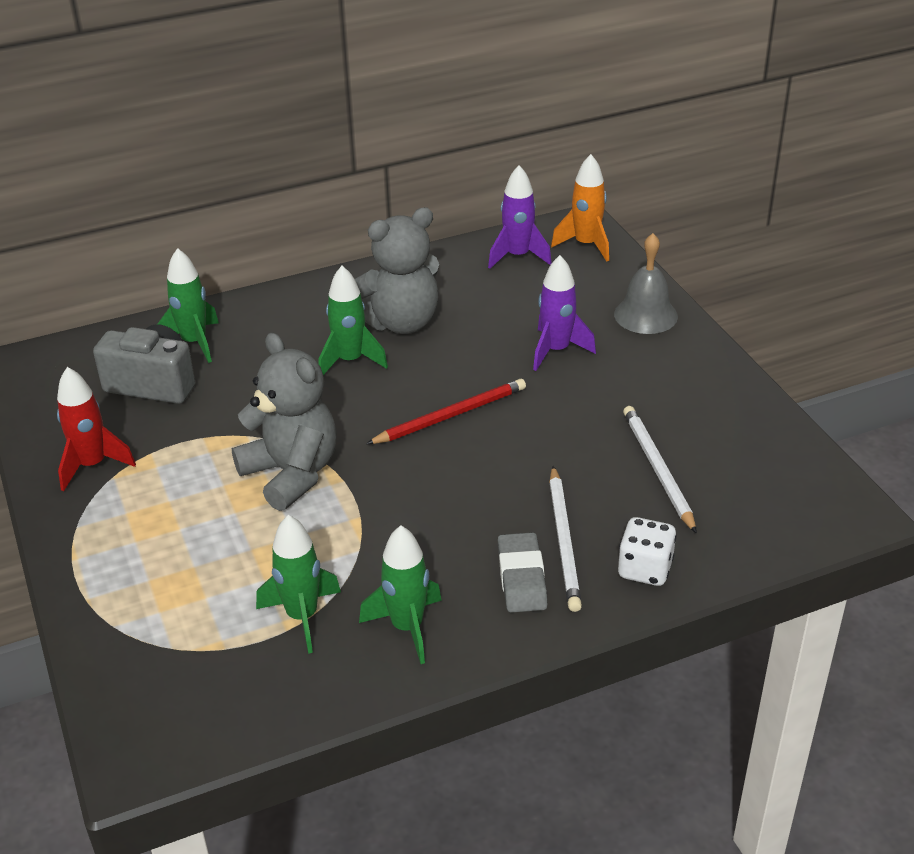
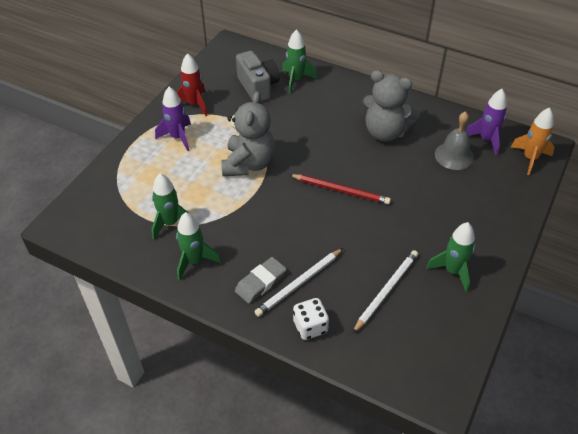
camera: 50 degrees right, 10 degrees up
(350, 361) = (339, 134): green rocket -> green rocket (453, 271)
(556, 350) = (431, 198): purple rocket -> purple rocket (178, 137)
(645, 315) = (502, 216): grey bell -> grey bell (454, 156)

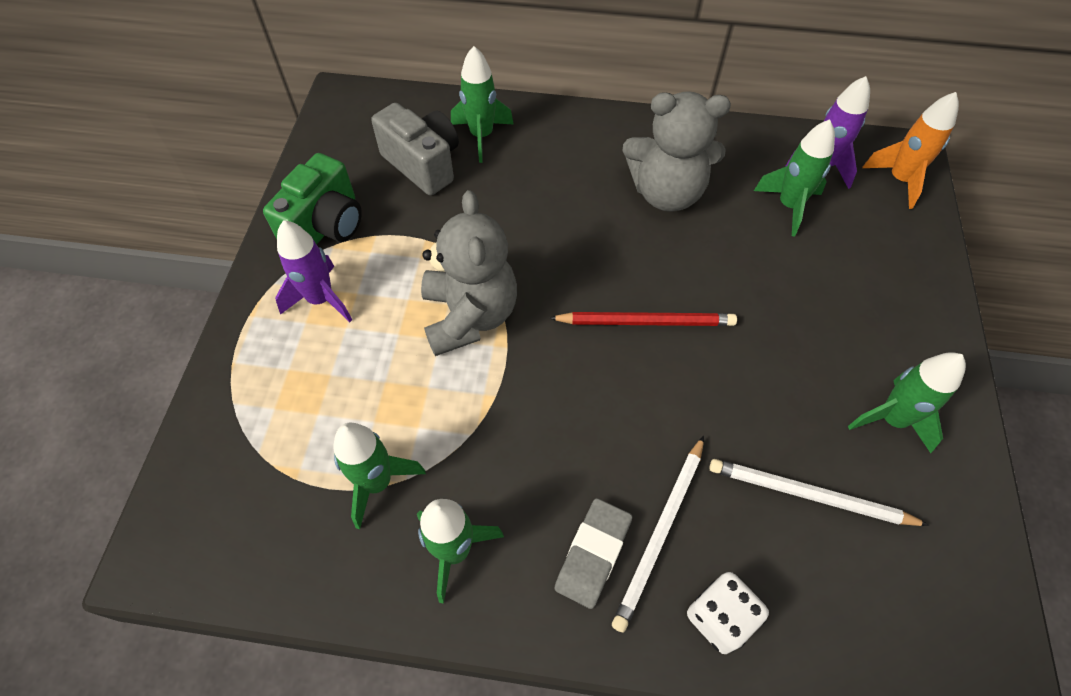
camera: 20 degrees left, 10 degrees up
(194, 104) = (326, 226): red rocket -> green camera
(386, 291) = (809, 495): white pencil -> white pencil turned 90 degrees counterclockwise
(454, 156) = (789, 206): grey bell -> green rocket

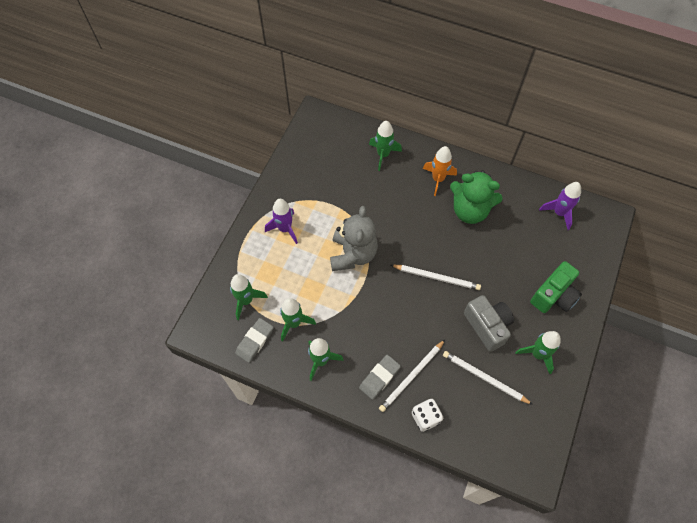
camera: 15 degrees right, 5 degrees up
(296, 545) = (255, 341): none -> grey eraser
(326, 226) = (294, 189): green camera -> green camera (554, 296)
(423, 164) = (349, 165): grey camera -> grey camera (487, 326)
(646, 321) = (437, 277): red pencil -> white pencil
(666, 193) = (470, 210): grey teddy bear -> green teddy bear
(789, 206) = (531, 233): green rocket -> green rocket (246, 300)
(899, 180) = (597, 231): orange rocket -> orange rocket (438, 179)

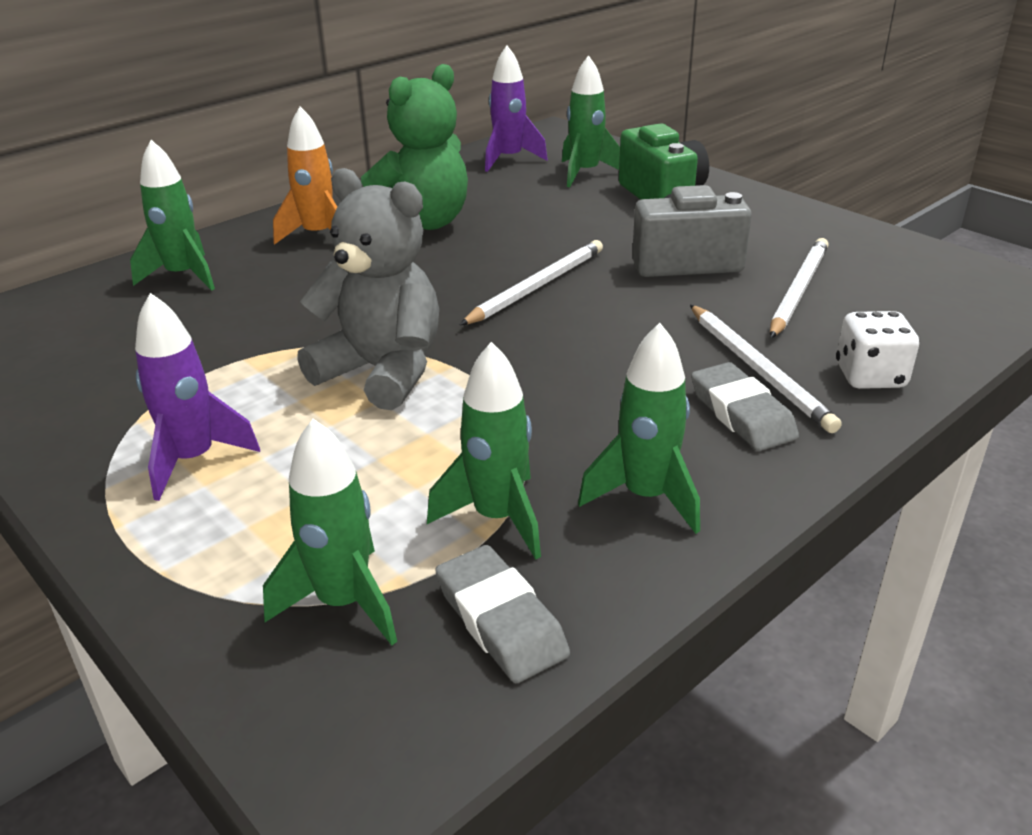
camera: 65 degrees left, 30 degrees down
(484, 378) = (798, 290): white pencil -> white pencil turned 150 degrees clockwise
(537, 354) = (770, 233): green rocket -> green rocket (585, 173)

